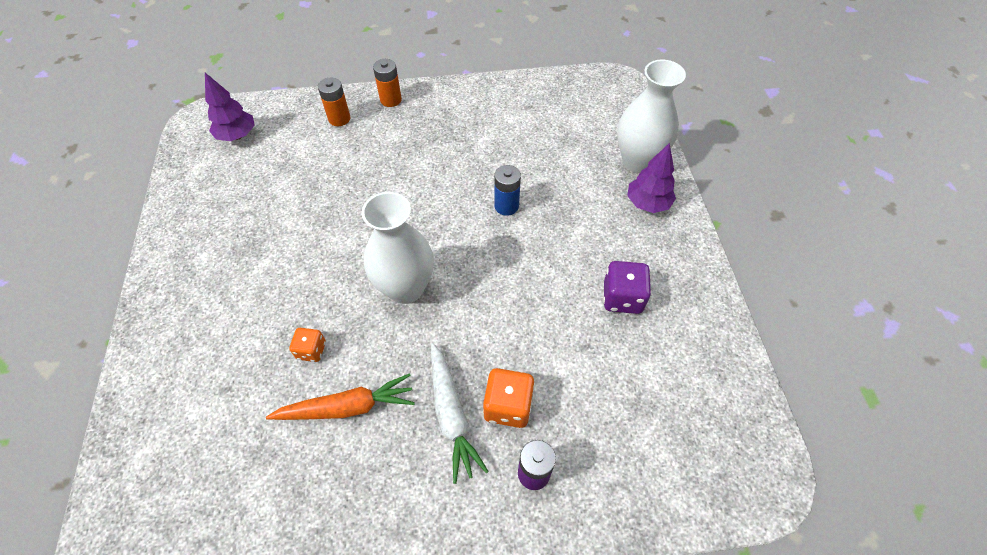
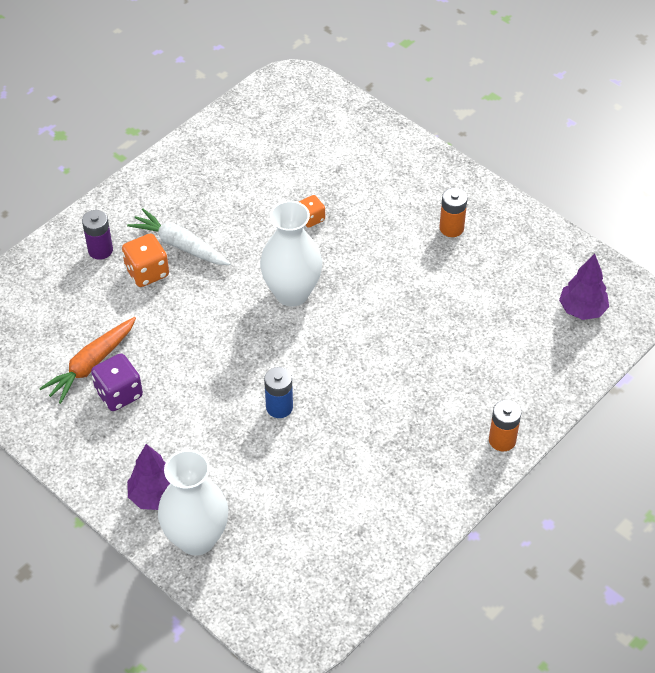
camera: 140 degrees right, 5 degrees down
(339, 119) = (521, 386): orange battery -> orange battery (451, 228)
(348, 407) = (250, 208): orange carrot -> orange carrot (91, 365)

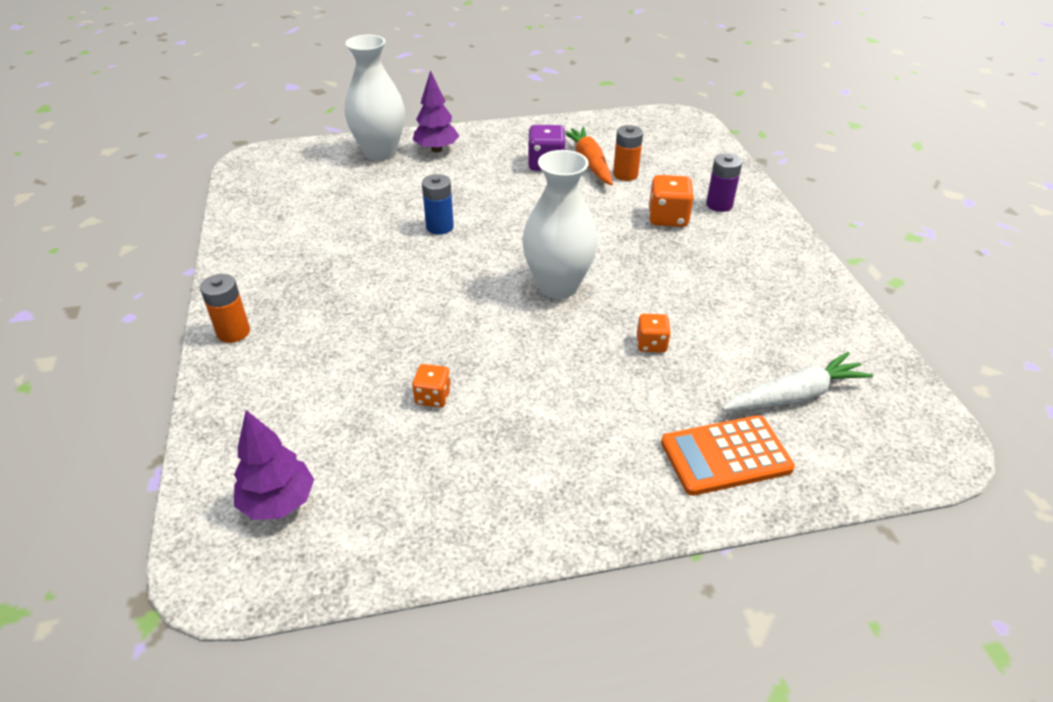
camera: 125 degrees right, 10 degrees down
(179, 245) = (688, 246): white carrot -> white carrot (795, 395)
(376, 153) = (725, 456): none -> orange calculator
(451, 228) = (530, 455): orange battery -> orange battery (625, 174)
(452, 294) = (433, 397): none -> orange dice

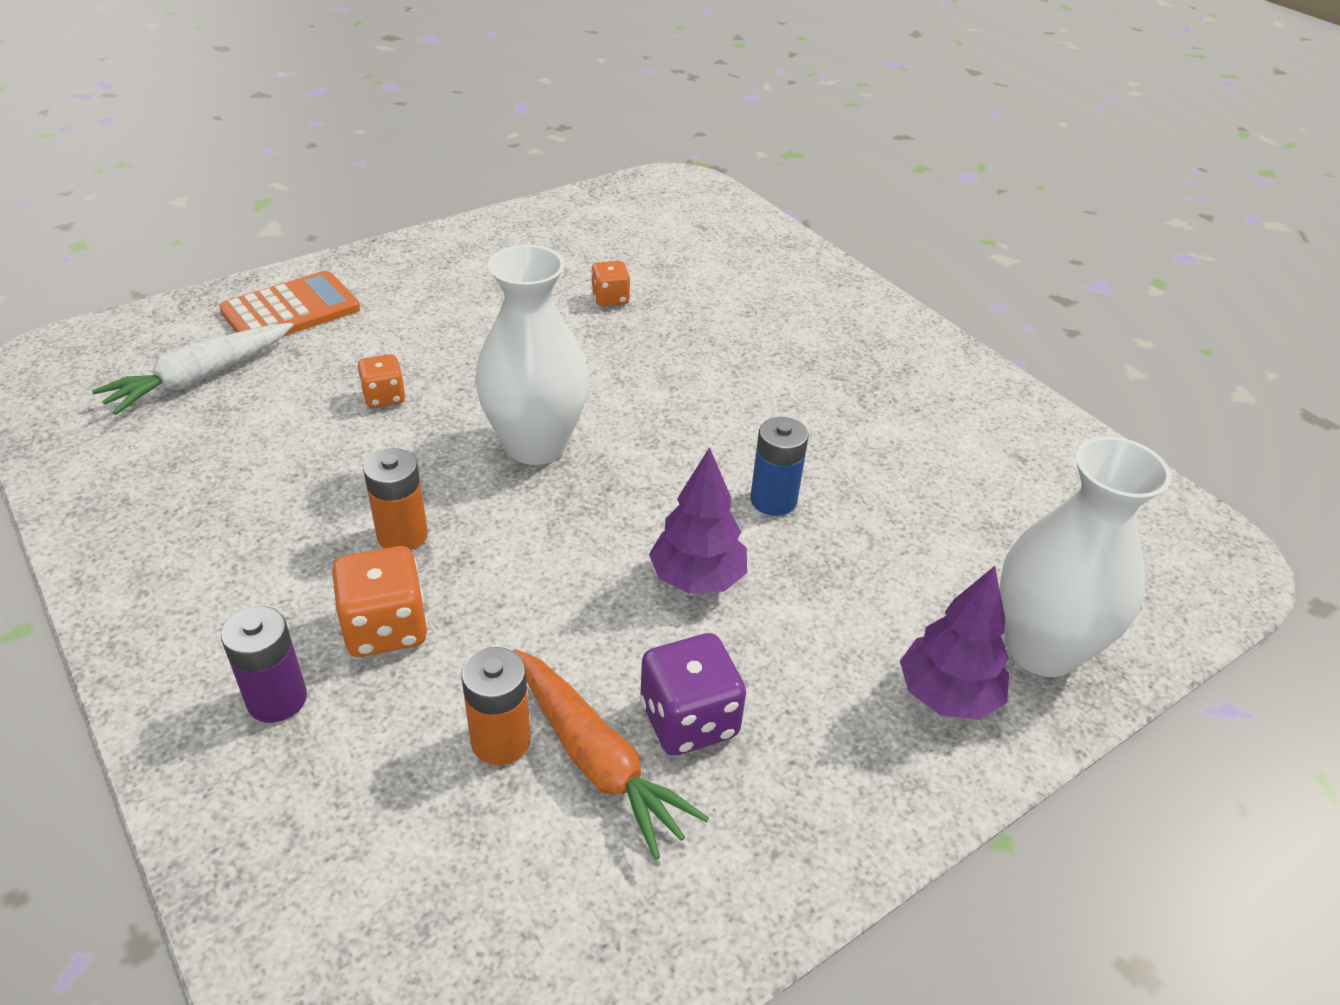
camera: 155 degrees right, 0 degrees up
(233, 332) = (871, 309): orange battery -> orange battery (402, 535)
(278, 503) = (678, 215): purple tree -> purple tree (697, 579)

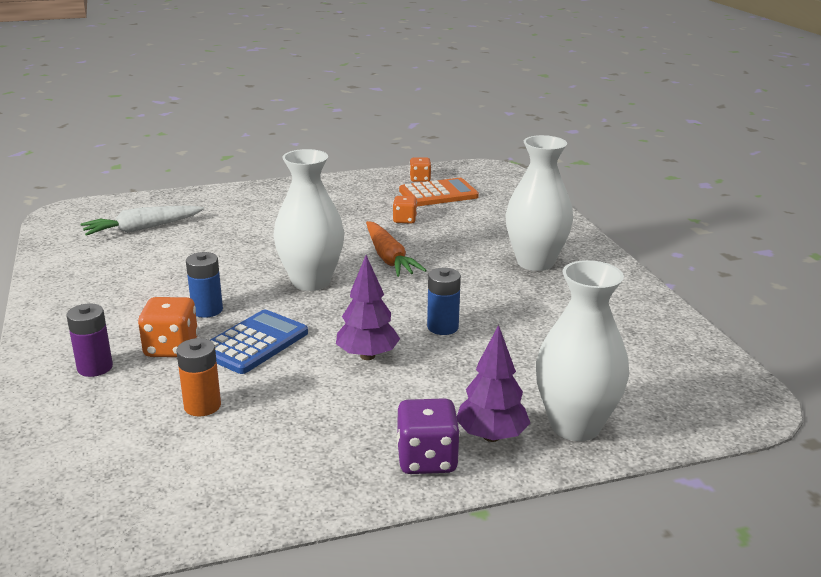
camera: 20 degrees right, 15 degrees down
(291, 310) = (210, 205): orange calculator -> orange calculator (438, 194)
(384, 397) = (237, 249): orange dice -> orange dice (420, 179)
(402, 535) = (207, 310): orange battery -> blue battery
(513, 589) = (254, 343): none -> blue calculator
(597, 759) = (251, 424): orange carrot -> orange carrot (389, 258)
(689, 720) = (317, 417): purple dice -> purple dice (427, 460)
(833, 353) = (535, 262): none -> white vase

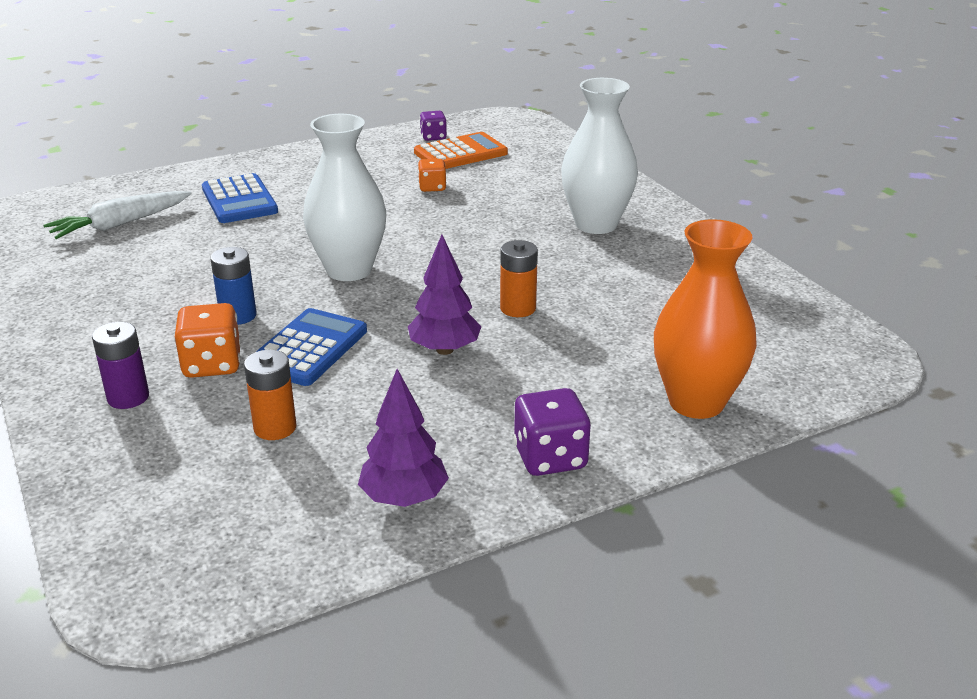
camera: 10 degrees left, 5 degrees up
(243, 217) = (239, 200): none -> blue calculator
(389, 258) = (430, 234): orange carrot -> none
(420, 179) = (433, 137): orange dice -> purple dice
(442, 327) = (518, 308): blue battery -> orange battery
(491, 436) = (611, 424): purple tree -> purple tree (404, 498)
(575, 426) = (696, 402): white vase -> orange vase

